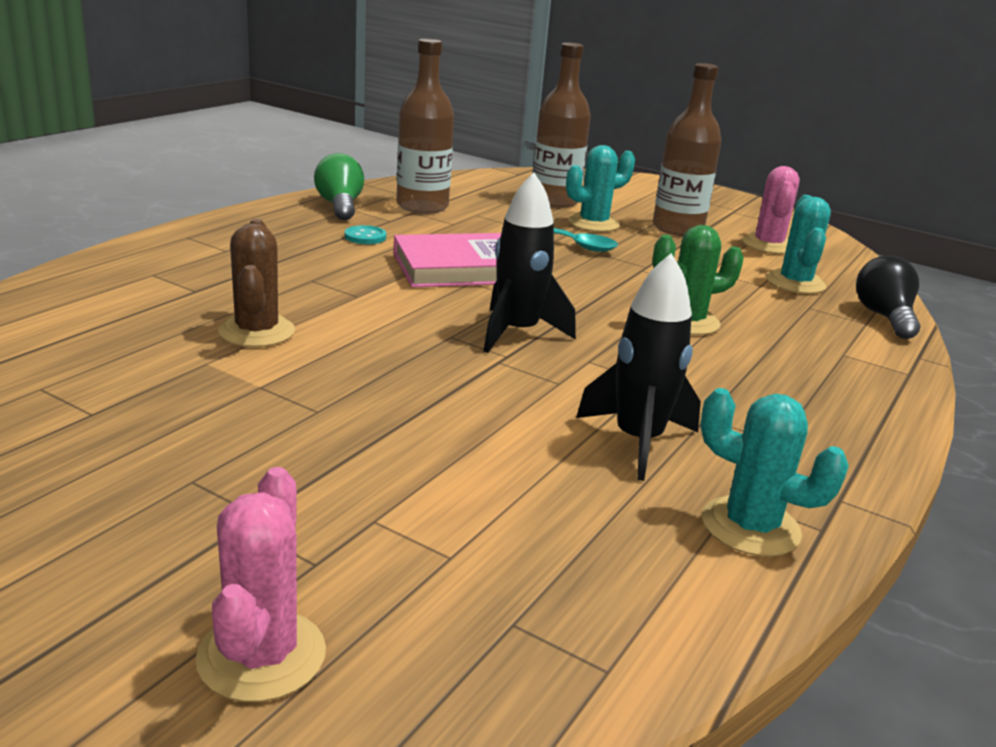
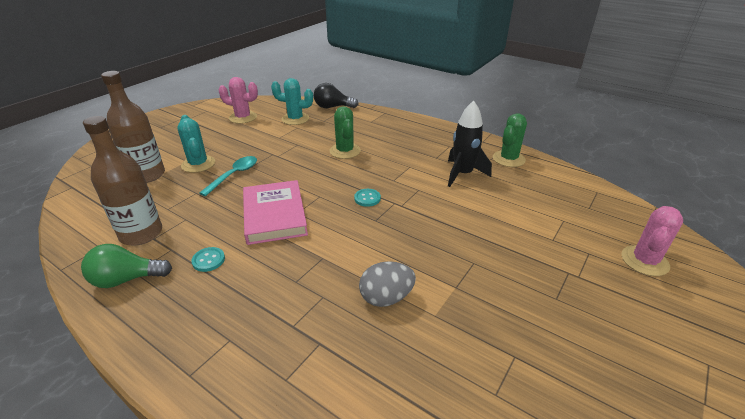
camera: 85 degrees left, 10 degrees up
(257, 332) = (386, 298): brown cactus -> grey egg
(261, 656) = (644, 261): pink cactus -> pink cactus turned 60 degrees counterclockwise
(517, 333) = (367, 198): black rocket -> turquoise button
(677, 228) = (213, 138): brown bottle -> none
(750, 527) = (508, 159): turquoise cactus -> green cactus

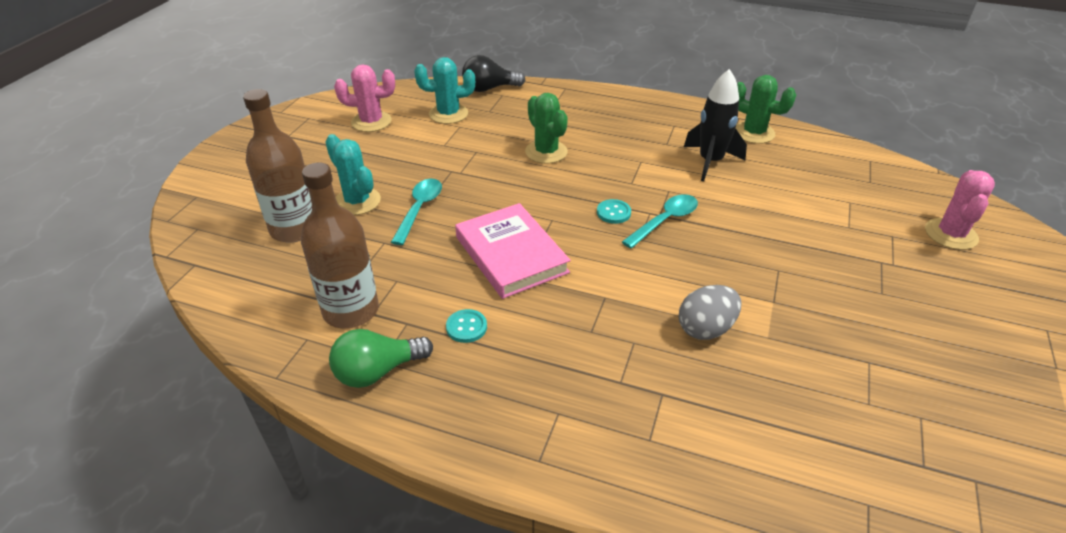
camera: 15 degrees left, 5 degrees up
(402, 210) = (665, 221): none -> turquoise spoon
(508, 159) = (753, 133): green cactus -> green cactus turned 75 degrees counterclockwise

